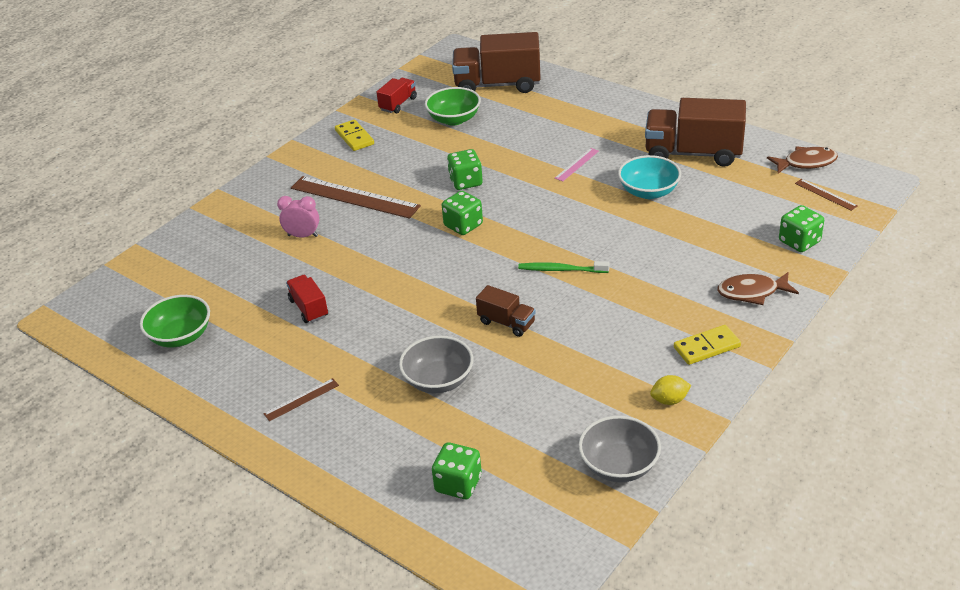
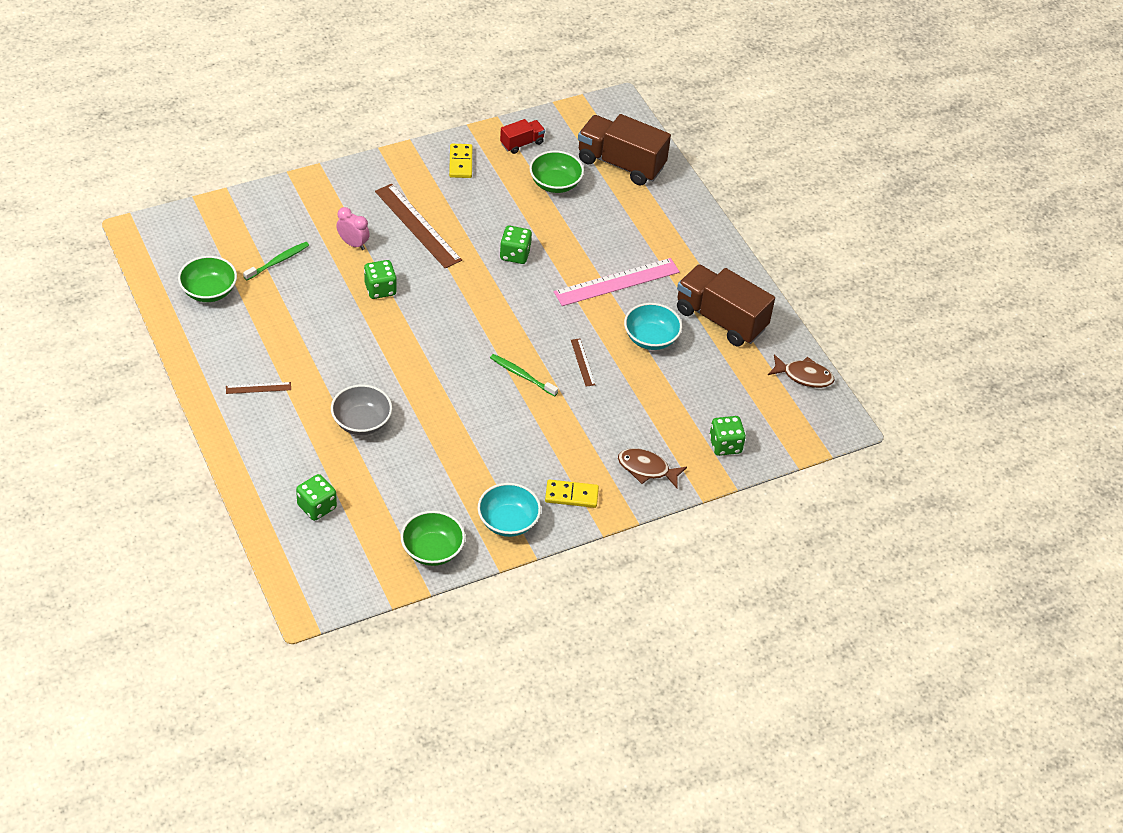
camera: 20 degrees right, 10 degrees up
(236, 280) = (278, 261): none -> green toothbrush
(309, 308) = (313, 313): red truck -> none
(463, 225) = (480, 296): green dice -> green dice (380, 289)
(506, 323) = (445, 400): brown truck -> none
(577, 164) = (617, 282): pink ruler -> pink ruler, size x2.15
(619, 465) = (432, 550): grey bowl -> green bowl
(669, 400) = (508, 522): yellow lemon -> turquoise bowl
(825, 194) = (789, 414): brown ruler -> brown ruler (582, 362)

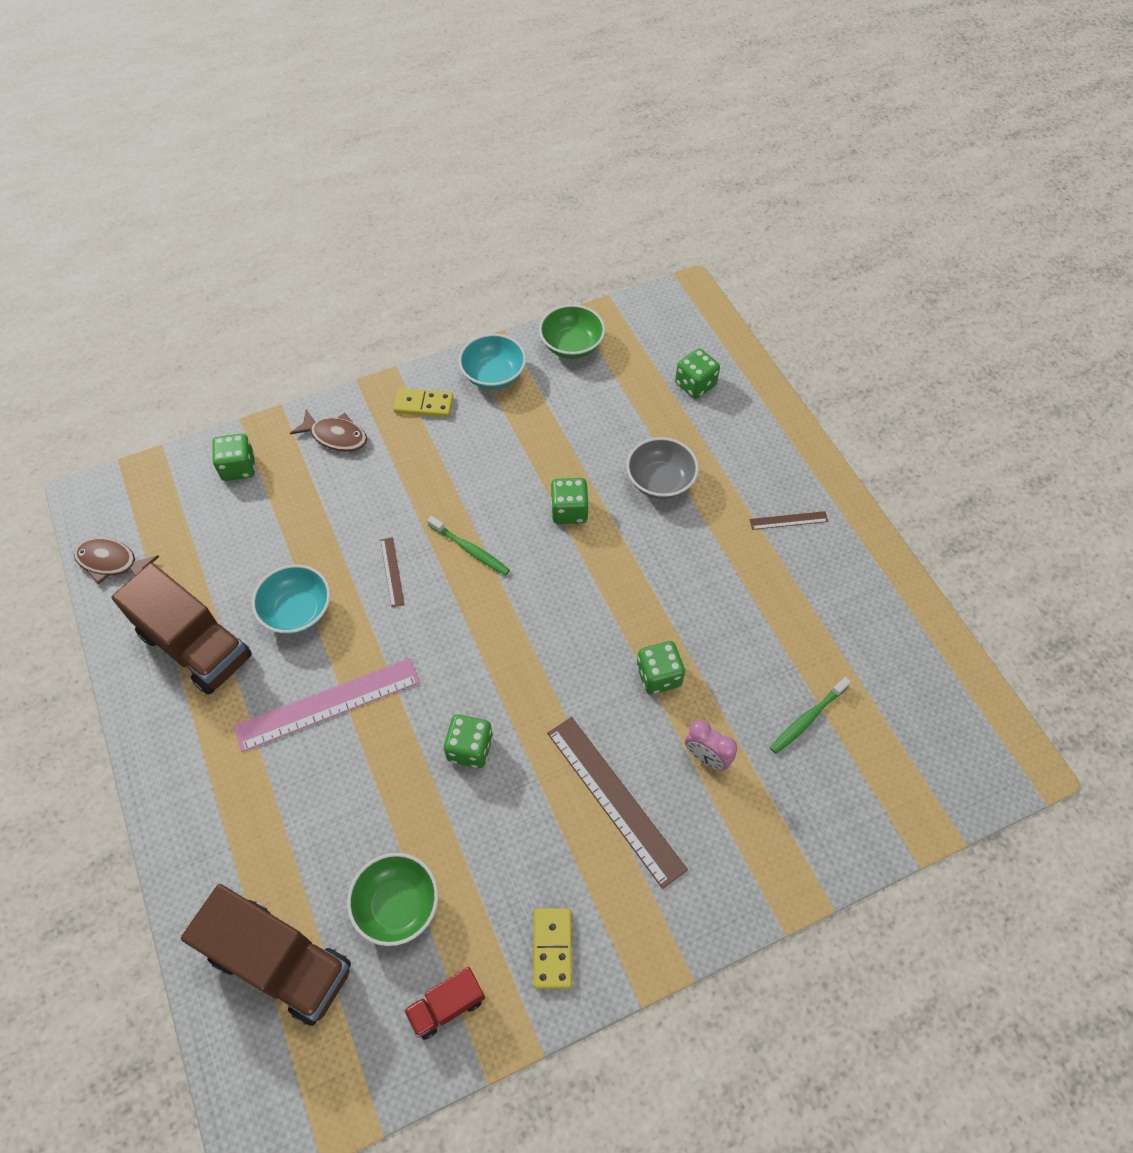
camera: 175 degrees left, 10 degrees up
(209, 291) = (888, 662): green bowl -> none
(441, 401) = (569, 511): none -> green dice

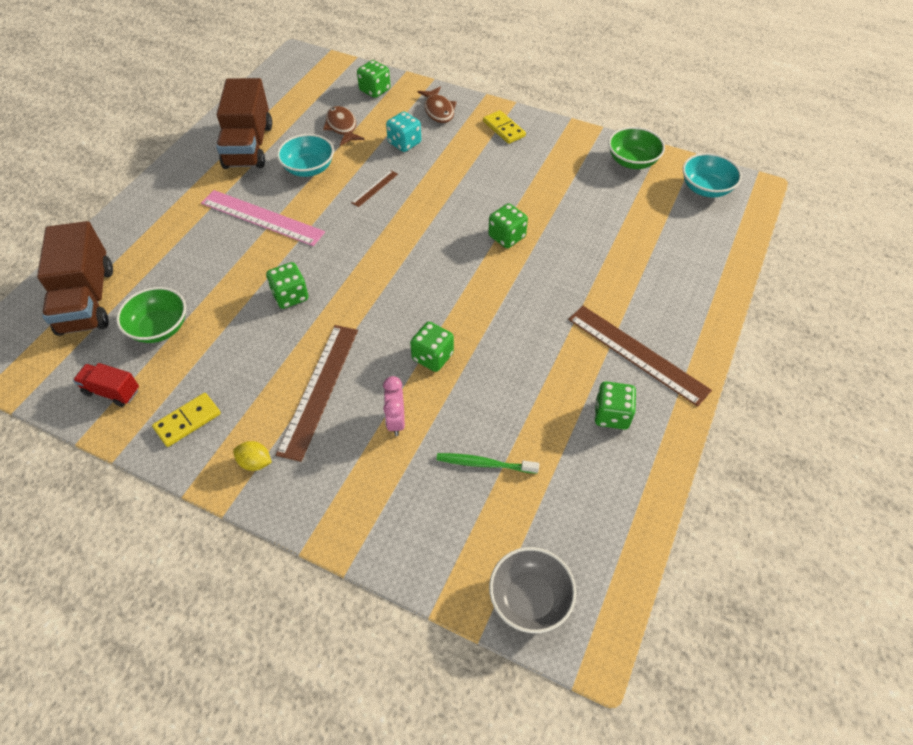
camera: 50 degrees right, 5 degrees down
(112, 562) = (268, 87): brown fish -> brown fish (342, 127)
(352, 500) = (404, 143): none -> turquoise dice
(470, 550) = (426, 211): green toothbrush -> none
(493, 375) = (563, 143): turquoise bowl -> turquoise bowl (706, 188)
(656, 913) = (255, 462): none -> yellow lemon
(660, 481) = (583, 266): grey bowl -> grey bowl (530, 598)
(695, 385) = (684, 236): green dice -> green dice (611, 415)
(788, 520) = (637, 354): brown ruler -> brown ruler, size x2.15

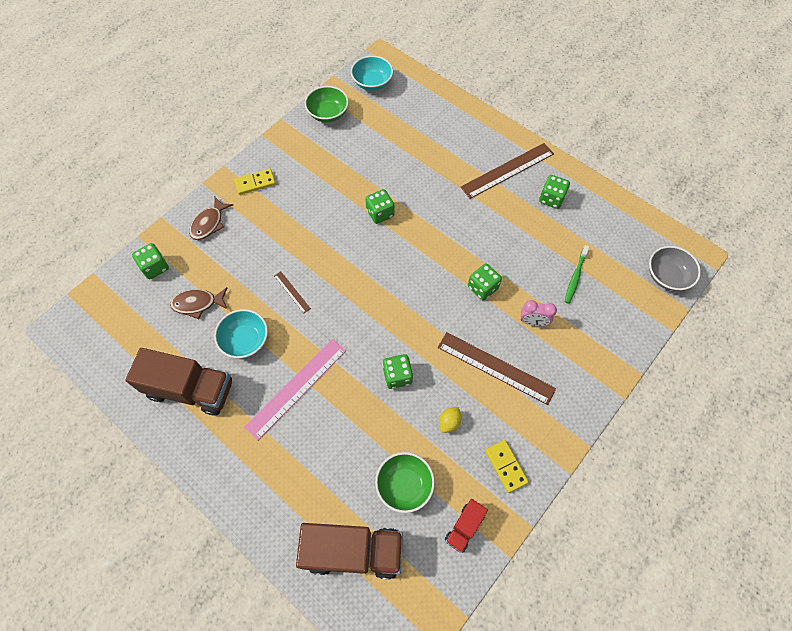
camera: 75 degrees left, 10 degrees up
(255, 462) = (551, 420): yellow lemon -> yellow lemon (449, 422)
(404, 143) = (242, 258): turquoise dice -> none
(438, 110) = (209, 223): brown fish -> brown fish turned 120 degrees clockwise

